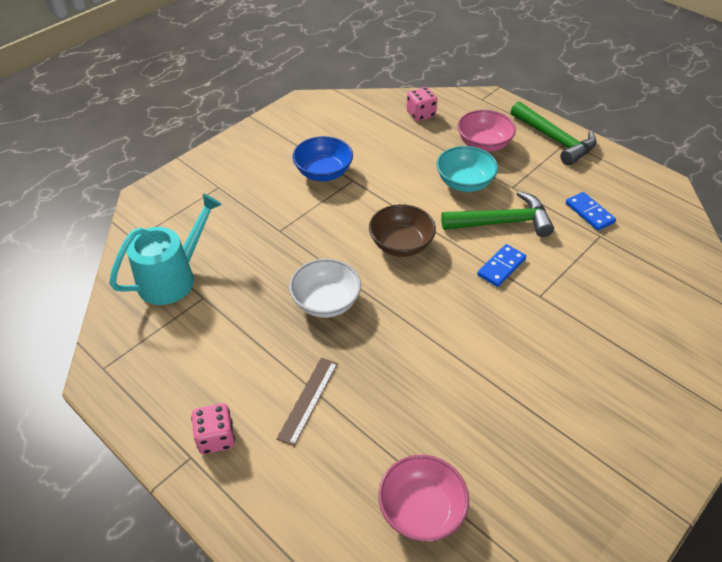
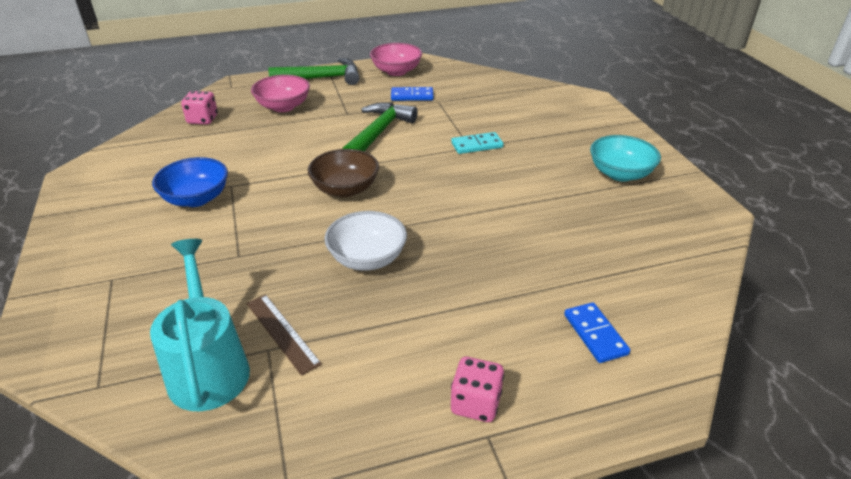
camera: 60 degrees left, 10 degrees down
(308, 400) = (477, 313): brown ruler -> brown ruler (282, 332)
(421, 510) = (636, 286): pink bowl -> pink bowl (396, 71)
(464, 182) = (314, 131): turquoise bowl -> turquoise bowl (620, 174)
(501, 267) = (424, 151): blue domino -> blue domino (595, 334)
(548, 300) = (477, 145): none -> turquoise domino

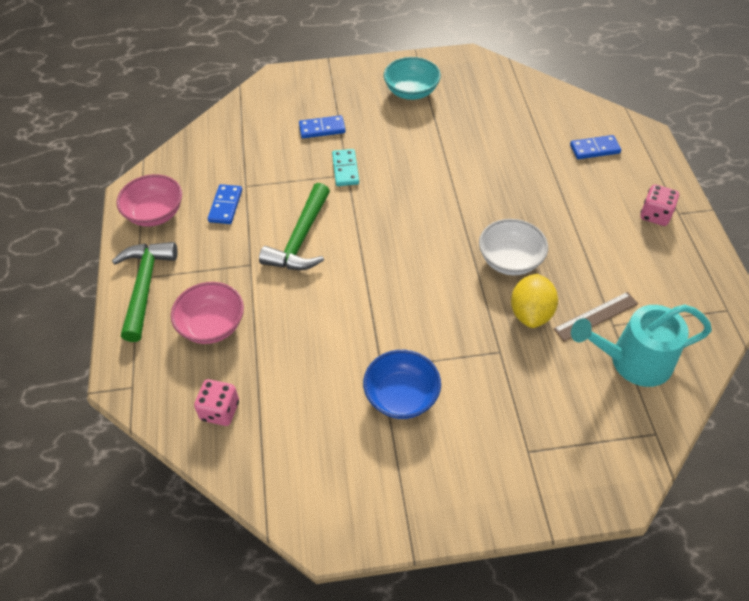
camera: 80 degrees left, 15 degrees up
(289, 277) = (531, 313): none -> yellow lemon
(345, 189) = (404, 271): brown bowl -> none
(379, 132) = (300, 239): green hammer -> green hammer turned 105 degrees counterclockwise
(529, 128) = (322, 129): none -> blue domino

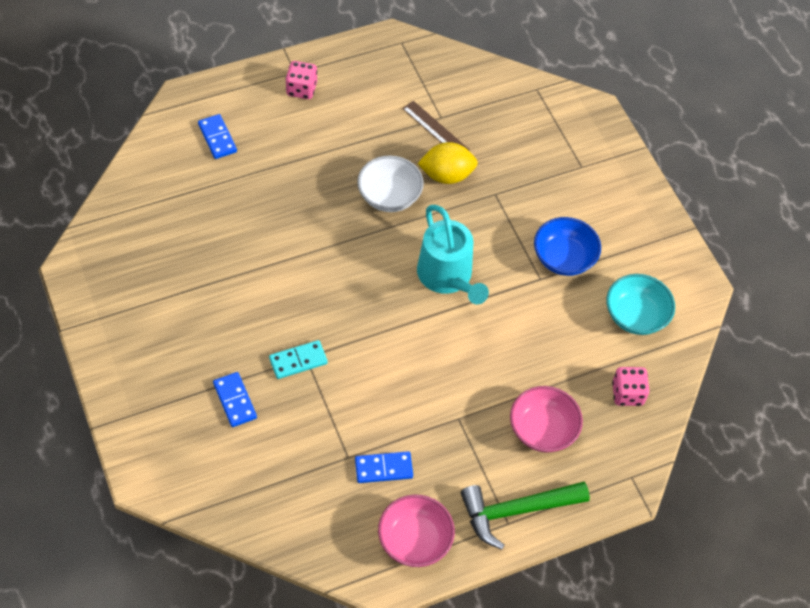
camera: 110 degrees left, 5 degrees up
(300, 239) = (412, 380): green hammer -> none
(411, 92) = (149, 319): turquoise bowl -> turquoise bowl (635, 316)
(633, 361) = (474, 103): turquoise watering can -> turquoise watering can (447, 277)

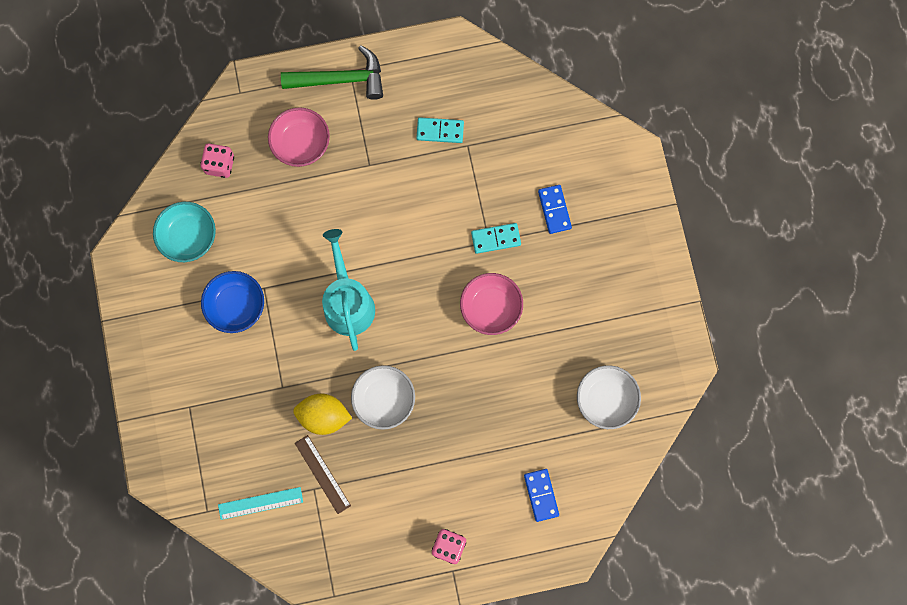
camera: 165 degrees left, 20 degrees up
(159, 225) = (606, 399): none -> white bowl
(383, 468) = (440, 131): blue domino -> turquoise domino
(414, 540) = (426, 69): pink bowl -> pink bowl (491, 308)
(488, 100) = (260, 503): none -> turquoise ruler

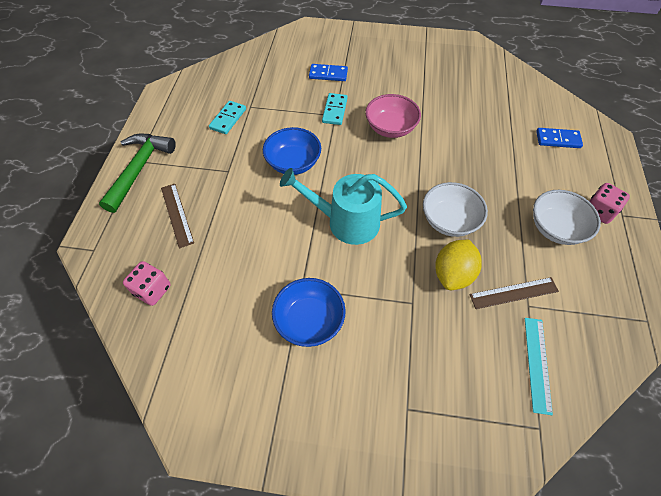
camera: 70 degrees left, 20 degrees down
(188, 237) = (211, 346): turquoise bowl -> none
(301, 144) = (177, 214): pink bowl -> brown ruler
(403, 224) = (293, 163): none -> blue bowl
(606, 399) = (486, 85): white bowl -> white bowl (556, 228)

